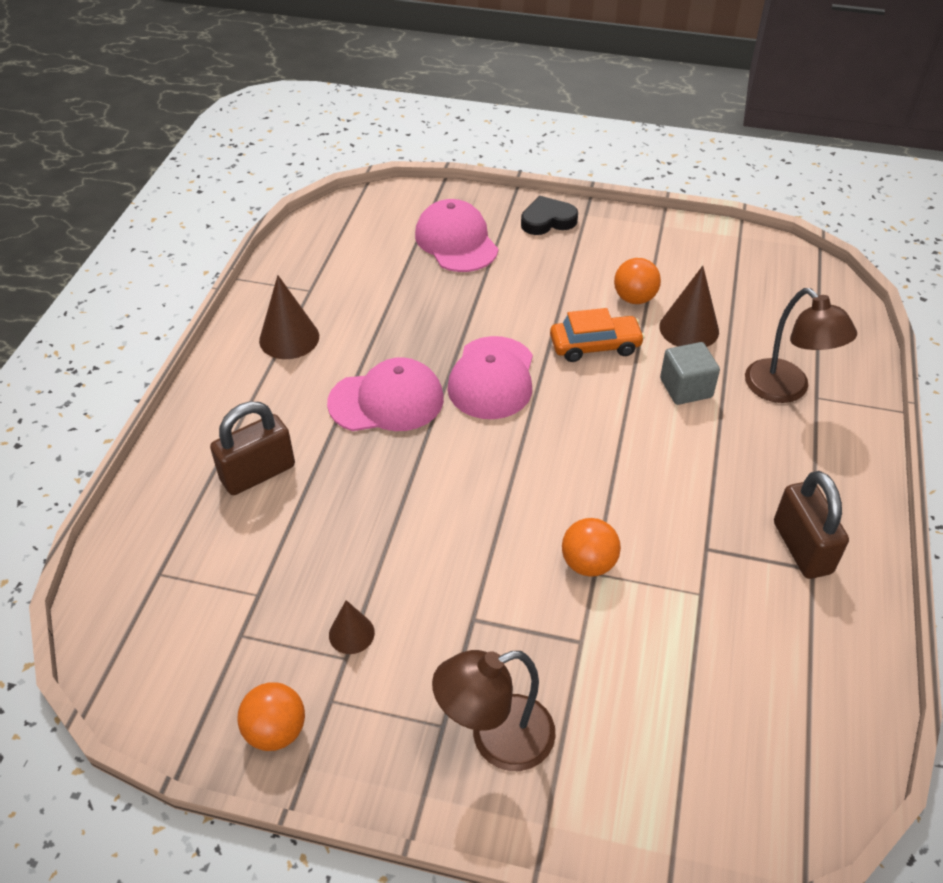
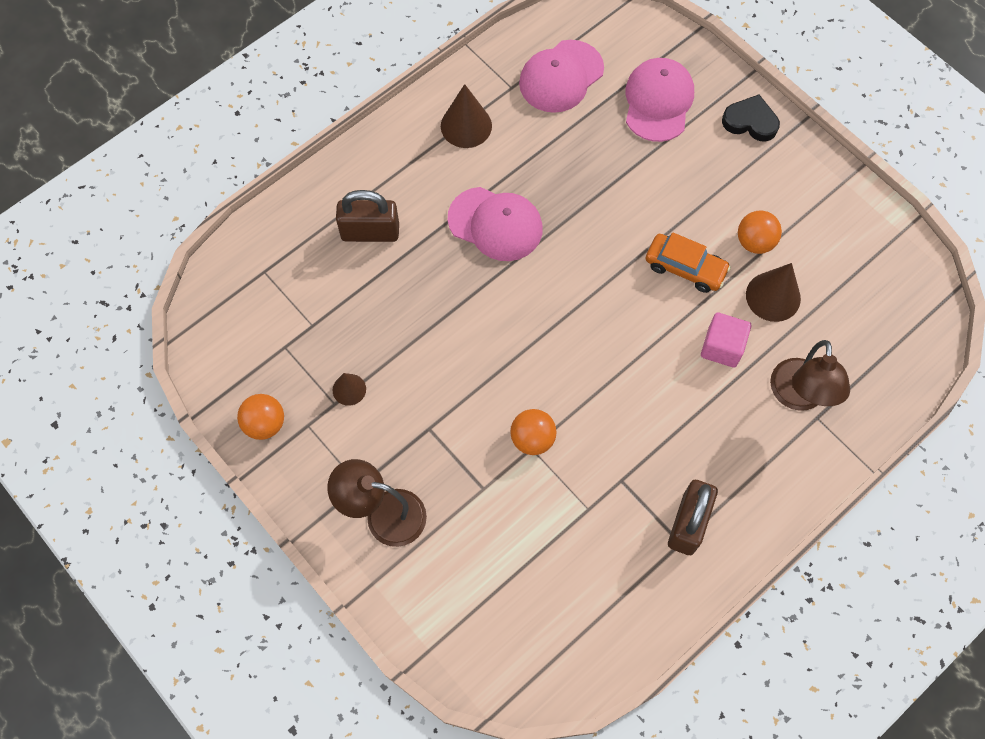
camera: 35 degrees right, 20 degrees up
(492, 378) = (585, 250): pink cap -> pink cap (561, 76)
(686, 388) = (722, 347): grey cube -> pink cube

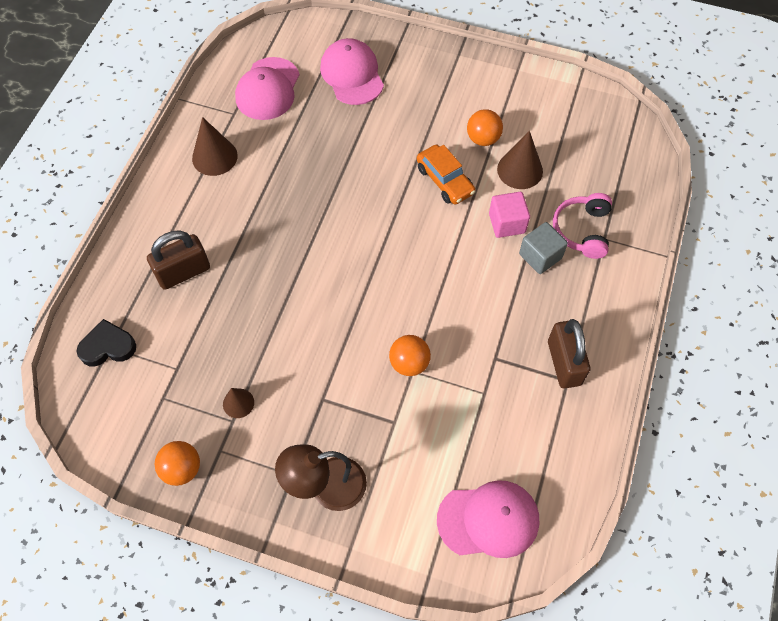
camera: 30 degrees left, 5 degrees down
(495, 224) = (282, 218): pink cap -> pink cap (488, 520)
(685, 268) = (445, 180): orange car -> orange car turned 60 degrees clockwise
(735, 400) = (540, 256): none -> grey cube
(750, 121) = (427, 59): black heart -> black heart (108, 346)
(798, 396) = (582, 230): brown lamp -> pink headphones

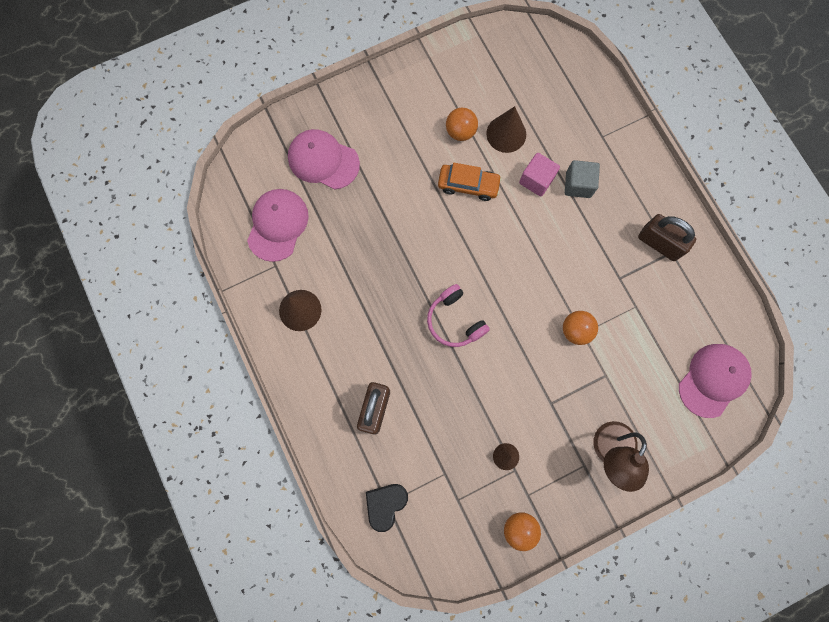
camera: 45 degrees left, 15 degrees up
(268, 89) = (277, 225): pink cap -> pink cap turned 135 degrees counterclockwise
(582, 230) = (584, 143): pink headphones -> pink headphones (455, 320)

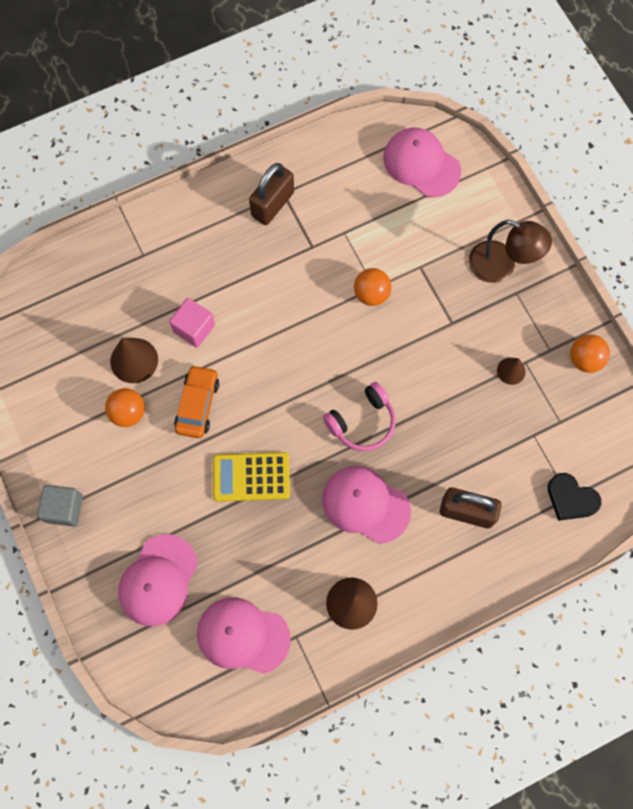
camera: 90 degrees left, 5 degrees down
(382, 322) = (365, 504): none -> pink cap
(406, 229) = (251, 477): none -> yellow calculator
(578, 185) = (201, 284): grey cube -> grey cube (64, 509)

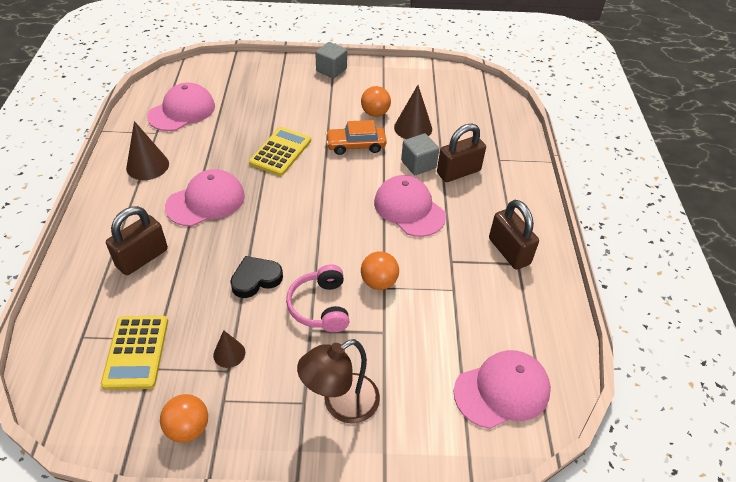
camera: 115 degrees right, 25 degrees down
(158, 580) = (251, 90): pink cap -> pink cap (409, 209)
(185, 285) = (458, 172): none -> brown padlock
(194, 328) = (418, 164): pink cube -> grey cube
(197, 405) = (356, 145): orange car -> orange car turned 135 degrees clockwise
(362, 422) = (270, 226): pink headphones -> pink headphones (320, 306)
(554, 443) = (136, 352): none -> yellow calculator
(571, 499) = (79, 337): black heart -> black heart (256, 279)

